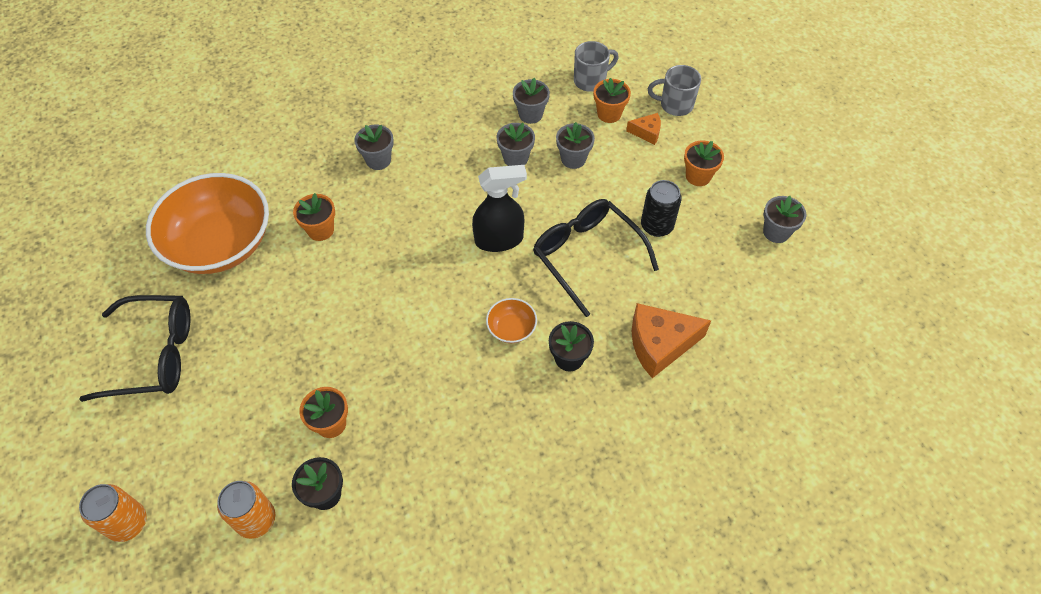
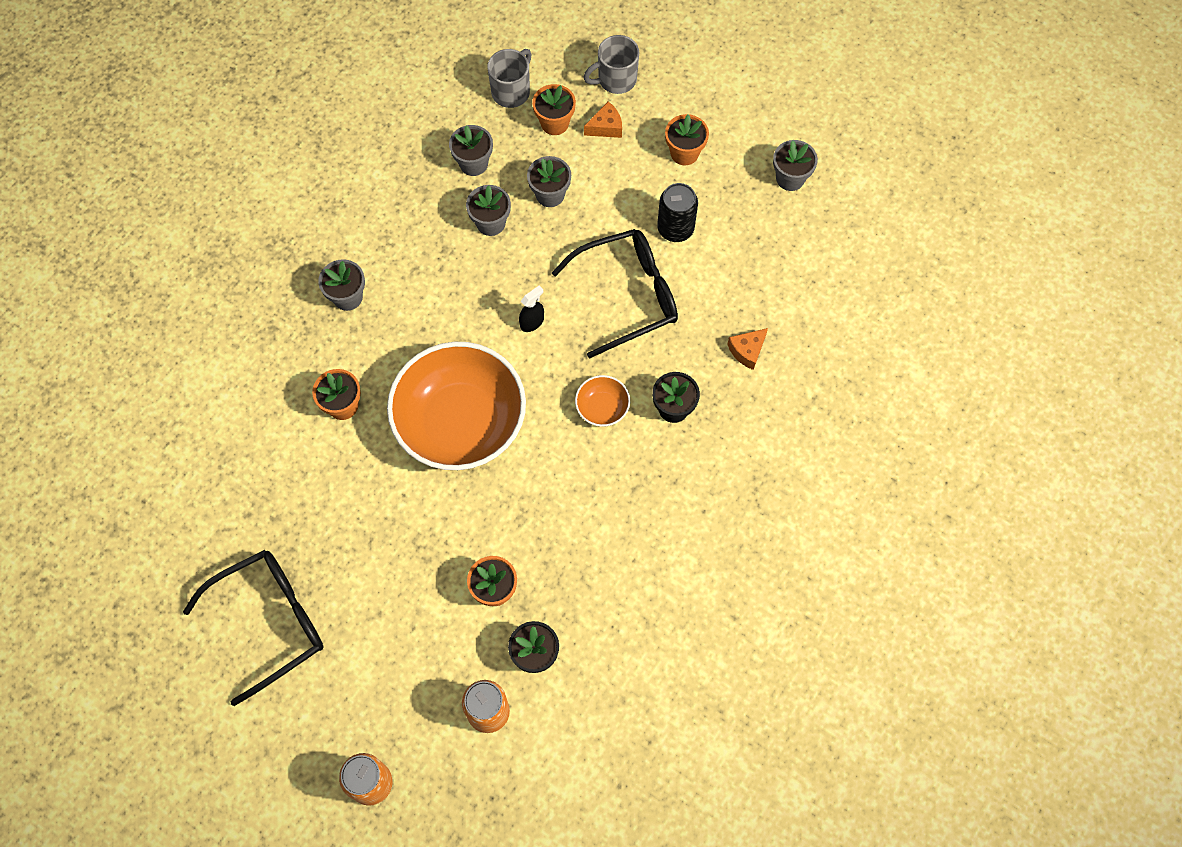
camera: 30 degrees left, 10 degrees up
(220, 244) = (247, 475): orange bowl -> orange bowl (460, 422)
(499, 240) = (532, 322): black spray bottle -> black spray bottle, size x0.50
(587, 256) = (627, 295): black glasses -> black glasses turned 135 degrees clockwise
(659, 344) = (747, 351): orange cheese -> orange cheese, size x0.52

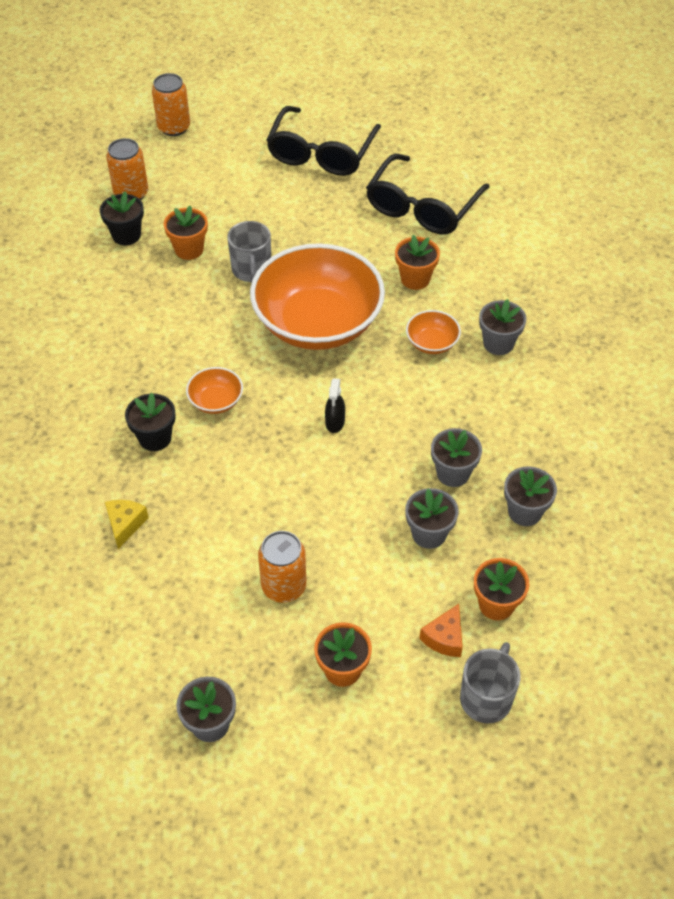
camera: 140 degrees right, 15 degrees down
(394, 335) = (432, 343): none -> orange bowl
(511, 91) = (570, 605): grey mug -> grey mug (251, 270)
(627, 295) = (274, 497): black glasses -> black glasses (422, 207)
(675, 228) = (284, 586): black can -> orange can
(747, 351) = (125, 524): orange cheese -> yellow cheese

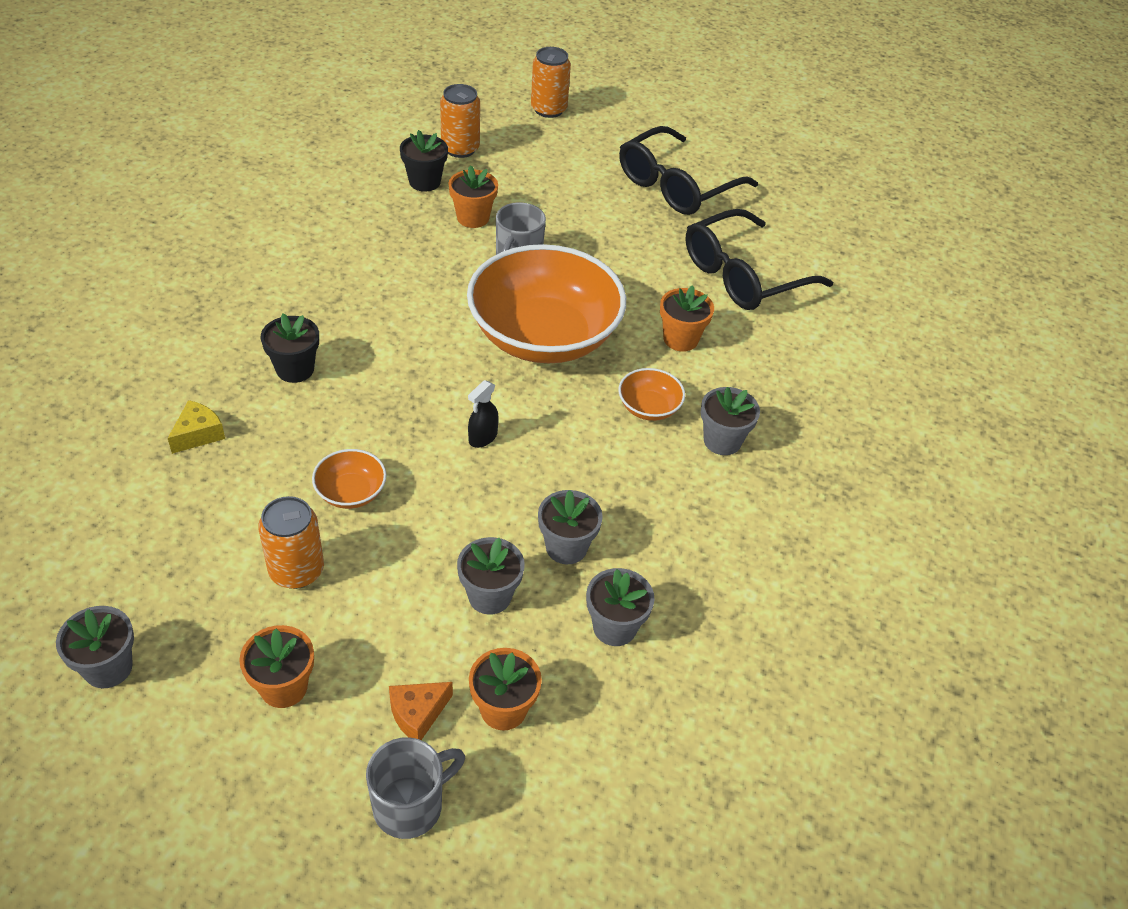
camera: 25 degrees right, 5 degrees down
(216, 401) = (382, 363): orange bowl -> orange bowl (351, 492)

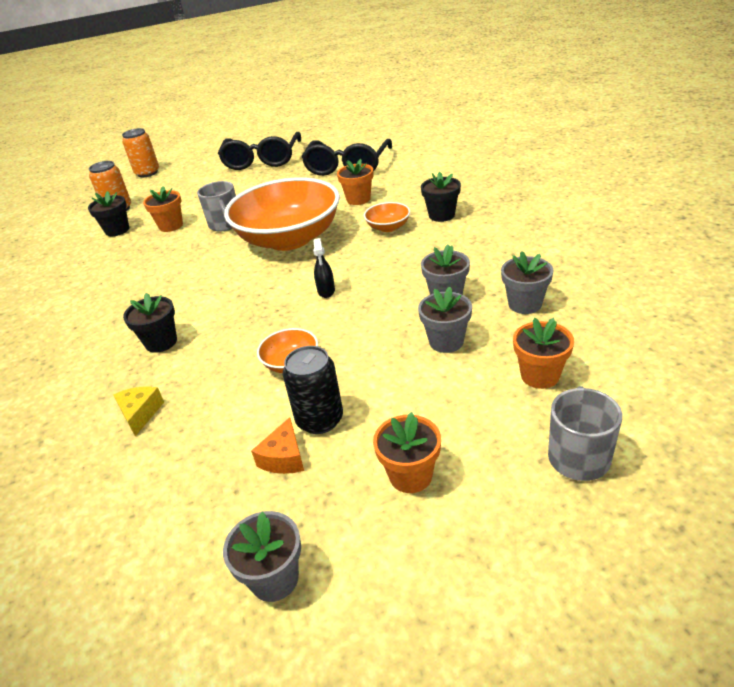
camera: 35 degrees left, 10 degrees down
(296, 570) = (320, 420): orange can -> black can
(417, 714) = (504, 417): orange cheese -> orange cheese (284, 458)
(722, 441) = (441, 215): grey flower pot -> black flower pot

